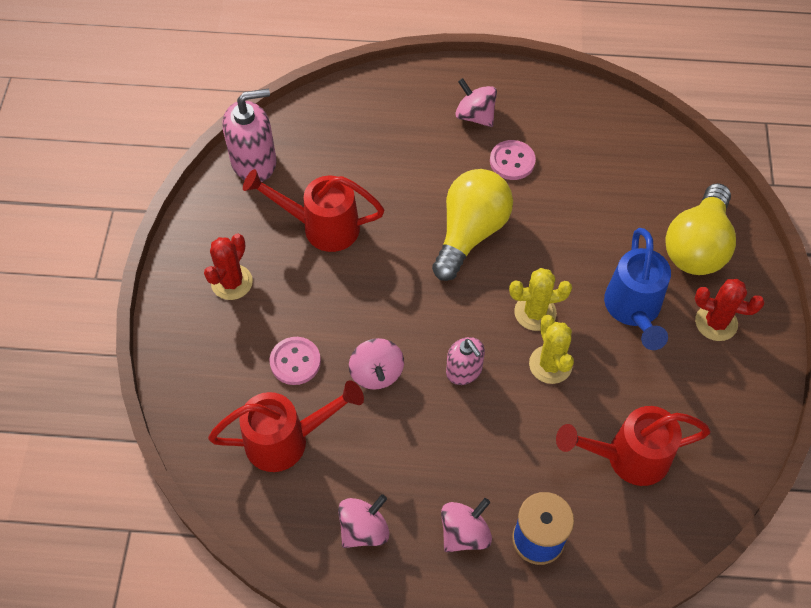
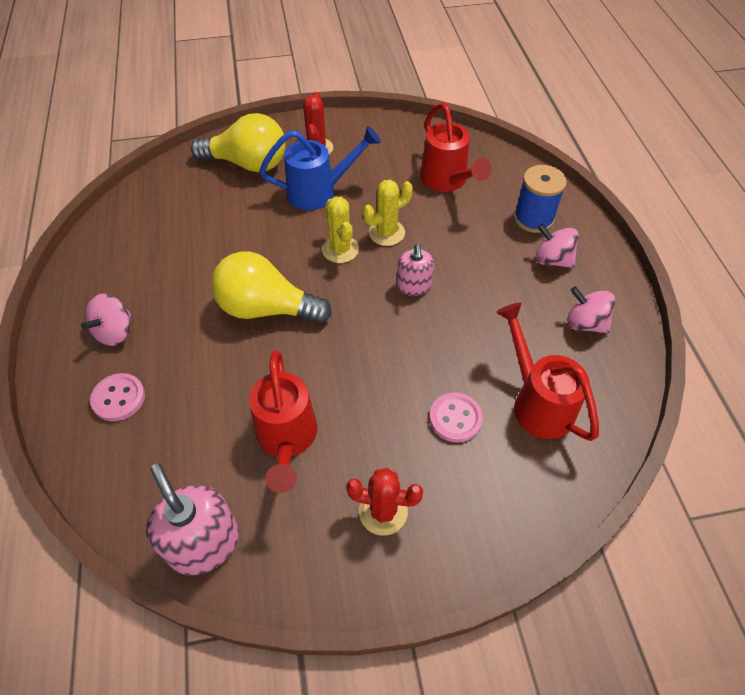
camera: 105 degrees left, 5 degrees down
(376, 373) = (441, 348): pink spinning top -> none
(464, 371) = (414, 286): pink soap dispenser -> pink soap dispenser turned 135 degrees clockwise
(512, 161) = (174, 292): pink button -> pink button (118, 398)

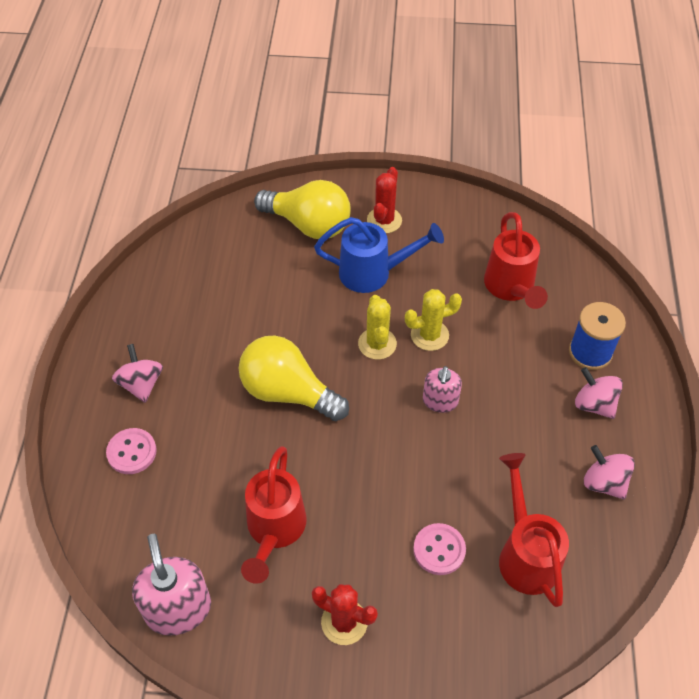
camera: 15 degrees right, 0 degrees up
(115, 332) = (141, 384): pink spinning top -> pink spinning top turned 120 degrees clockwise

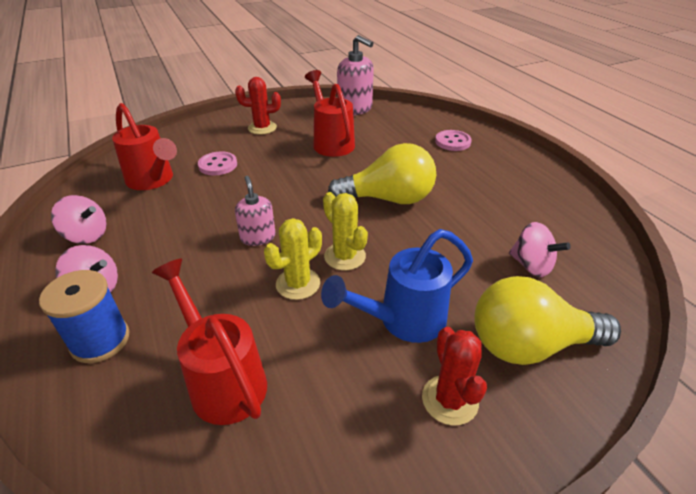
camera: 150 degrees right, 15 degrees down
(141, 384) = (493, 168): pink spinning top -> pink spinning top (531, 266)

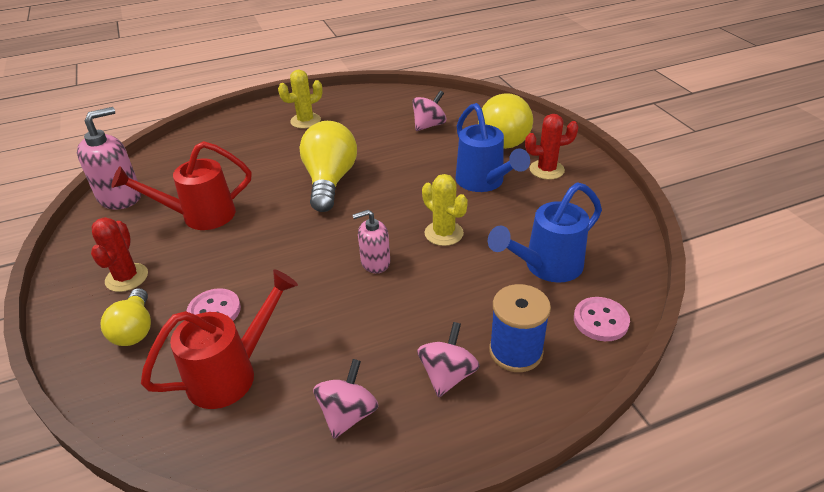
camera: 85 degrees left, 0 degrees up
(209, 140) = (135, 329): none -> yellow light bulb
(222, 378) = (545, 267): red watering can -> blue watering can
(345, 256) = (410, 208): yellow cactus -> yellow cactus (305, 121)
(452, 142) = (239, 138): pink button -> pink button (600, 320)

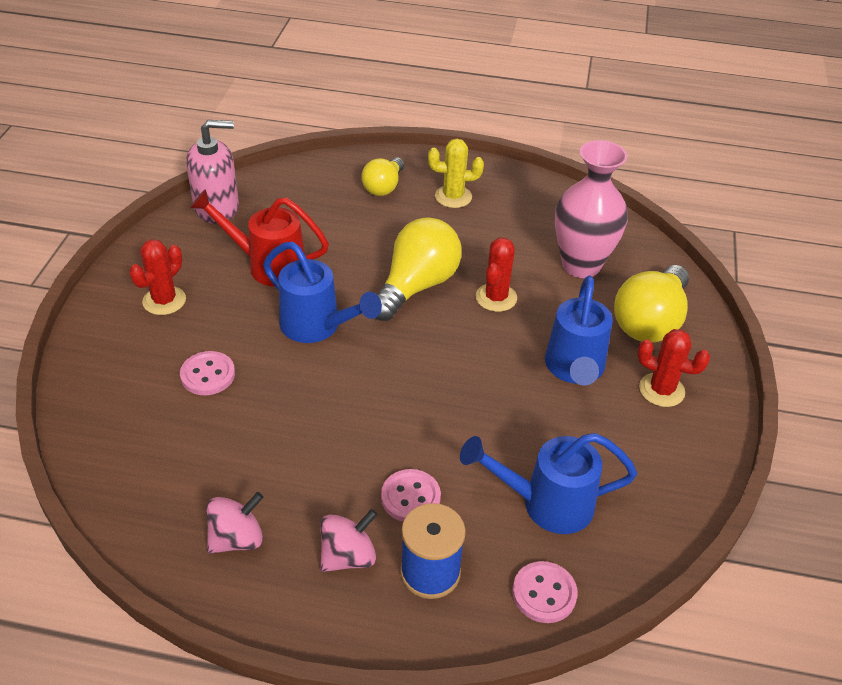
camera: 30 degrees right, 5 degrees up
(135, 329) = (136, 357): yellow light bulb -> yellow light bulb (383, 187)
(232, 373) = (178, 444): red watering can -> none
(279, 238) = (318, 327): none -> blue watering can
(375, 262) = (383, 403): pink soap dispenser -> none
(392, 165) = (496, 297): none -> red cactus
(429, 125) = (581, 265): pink spinning top -> pink vase
(444, 233) = (476, 407): yellow cactus -> none
(454, 311) = (410, 497): none -> pink button

